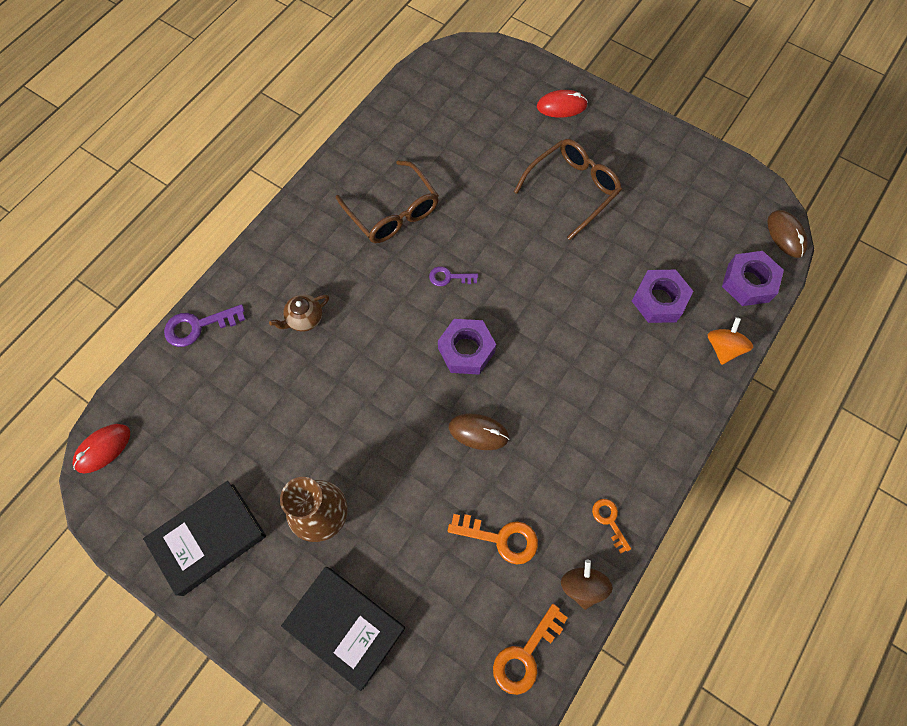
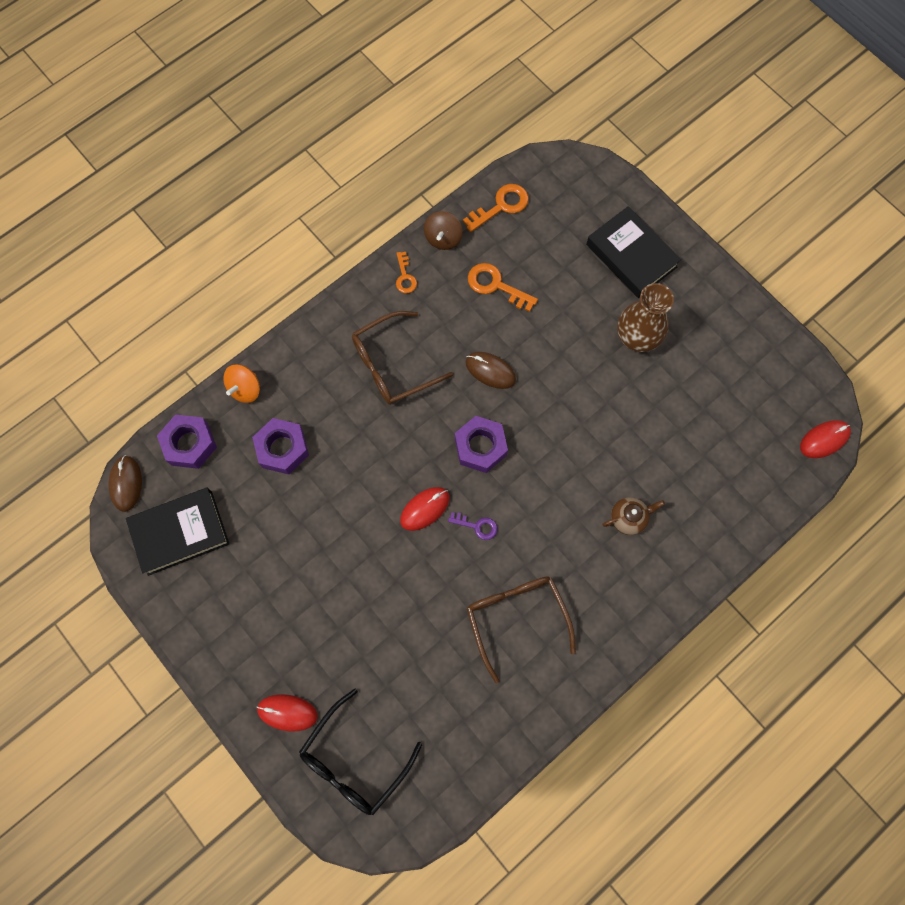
camera: 165 degrees left, 5 degrees up
(198, 326) = (733, 537): purple key -> none
(209, 538) = (733, 343): black book -> black book (180, 532)
(497, 89) = (354, 760): none -> black glasses
(503, 280) = (425, 509): none -> red mouse
(572, 189) = (317, 595): brown glasses -> brown glasses (392, 365)

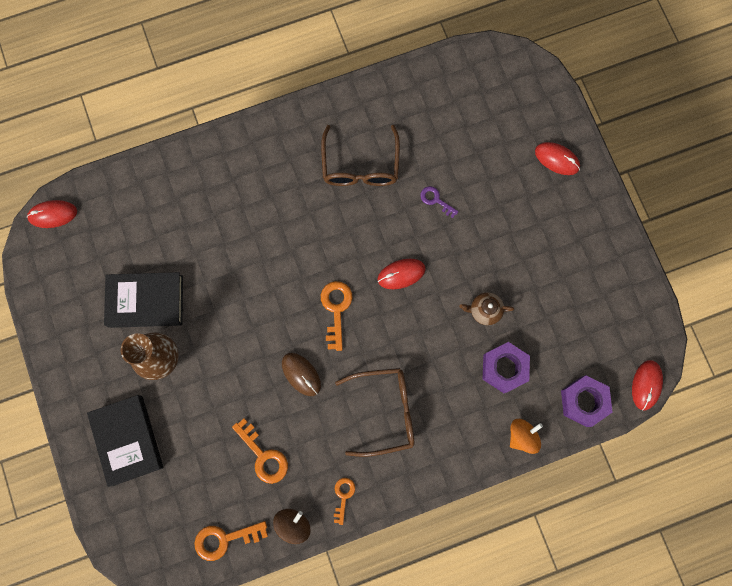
camera: 160 degrees left, 5 degrees up
(126, 484) = (646, 385): brown mouse -> red mouse
(180, 532) = (608, 326): black book -> black book (146, 301)
(354, 760) = (516, 111): black glasses -> none
(477, 526) = (364, 245): purple key -> purple key (436, 200)
(480, 447) = (336, 309): purple nut -> orange key
(628, 518) = (241, 209): brown teapot -> brown teapot (484, 310)

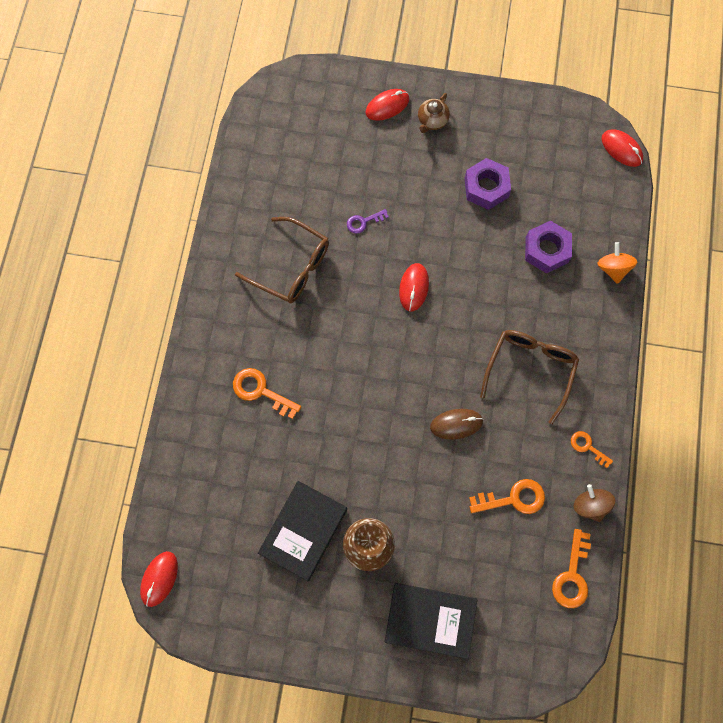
camera: 60 degrees left, 5 degrees down
(336, 309) = (413, 361): orange key -> orange key (261, 391)
(484, 310) = (486, 238): brown teapot -> brown teapot (432, 121)
(583, 401) = (609, 204): purple nut -> purple nut (486, 187)

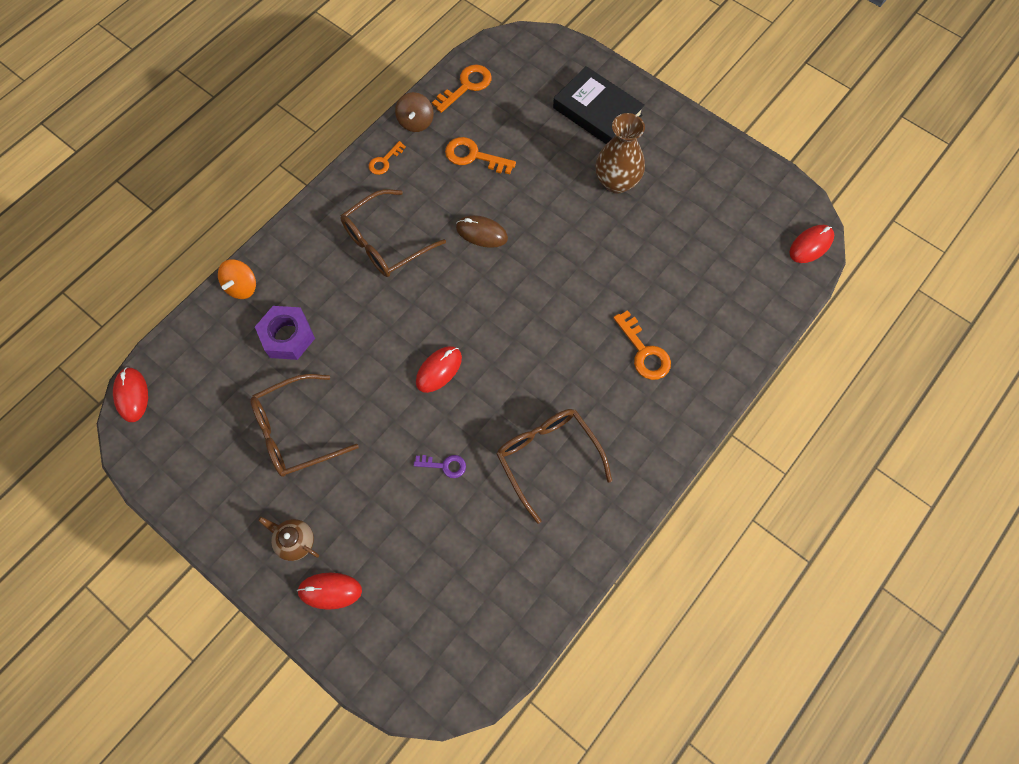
camera: 150 degrees left, 5 degrees down
(303, 531) = (665, 219): black book -> none
(432, 121) = (295, 541): brown teapot -> brown teapot turned 120 degrees counterclockwise
(486, 187) = (295, 432): purple nut -> brown glasses
(587, 447) = (384, 161): orange key -> orange key turned 60 degrees clockwise

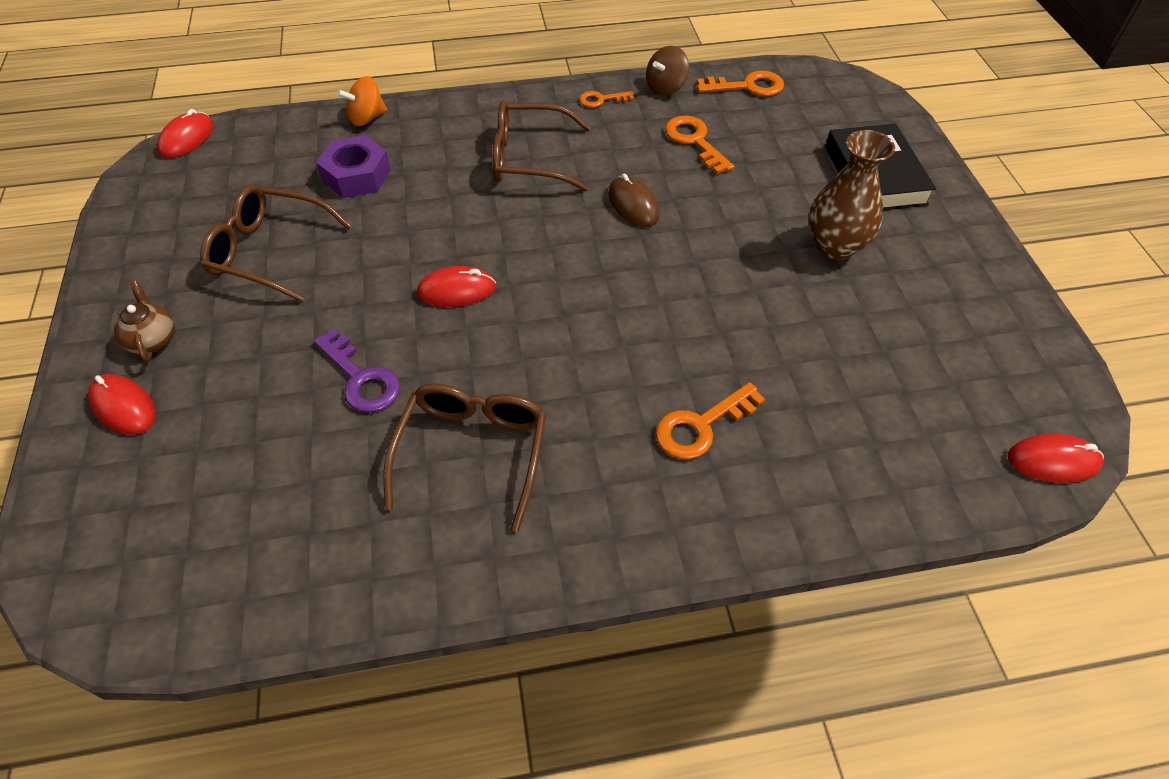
camera: 40 degrees right, 15 degrees down
(444, 465) = (361, 378): purple key -> purple key, size x1.61
(644, 351) = (701, 426): orange key -> orange key turned 45 degrees clockwise

